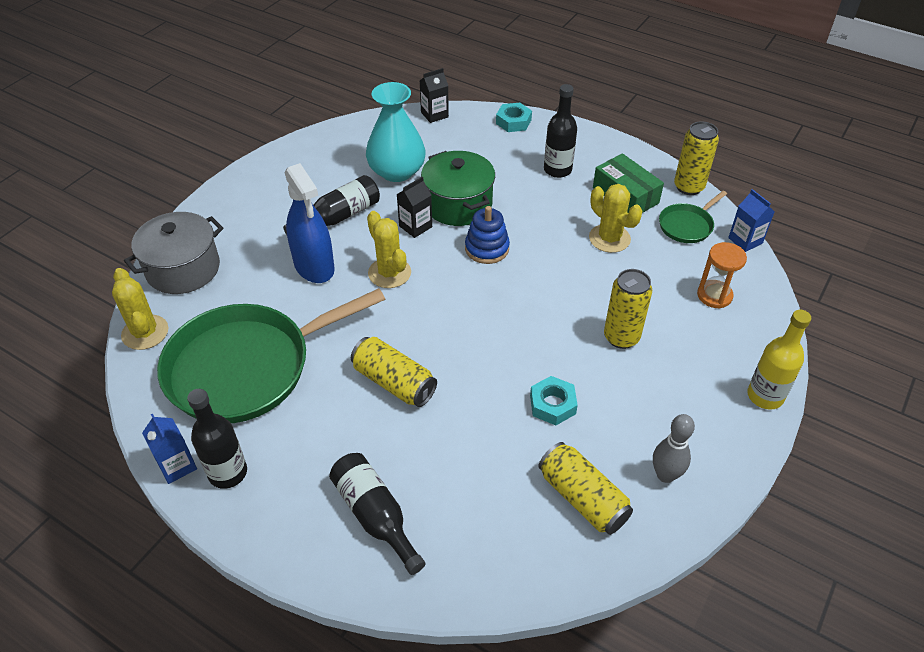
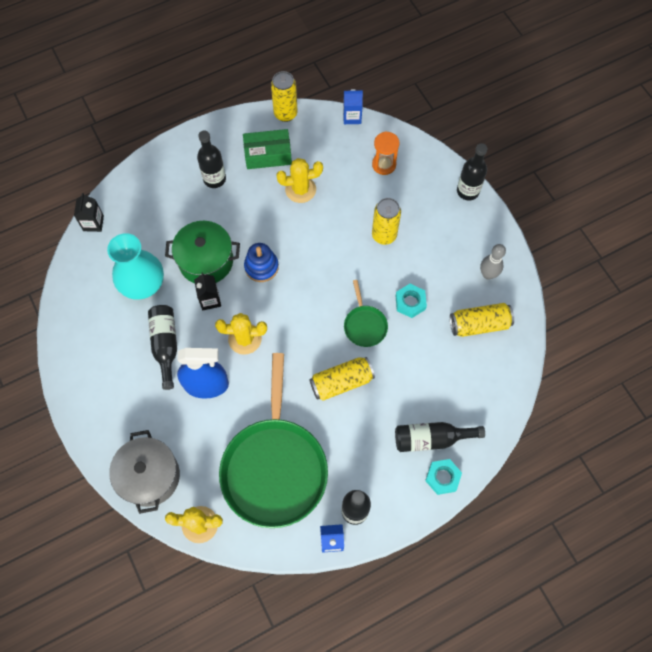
camera: 60 degrees left, 20 degrees up
(513, 122) = (142, 175): turquoise nut -> turquoise nut (442, 477)
(687, 225) = (318, 139): green pan -> green pan (364, 325)
(765, 396) = (467, 191): yellow bottle -> black bottle

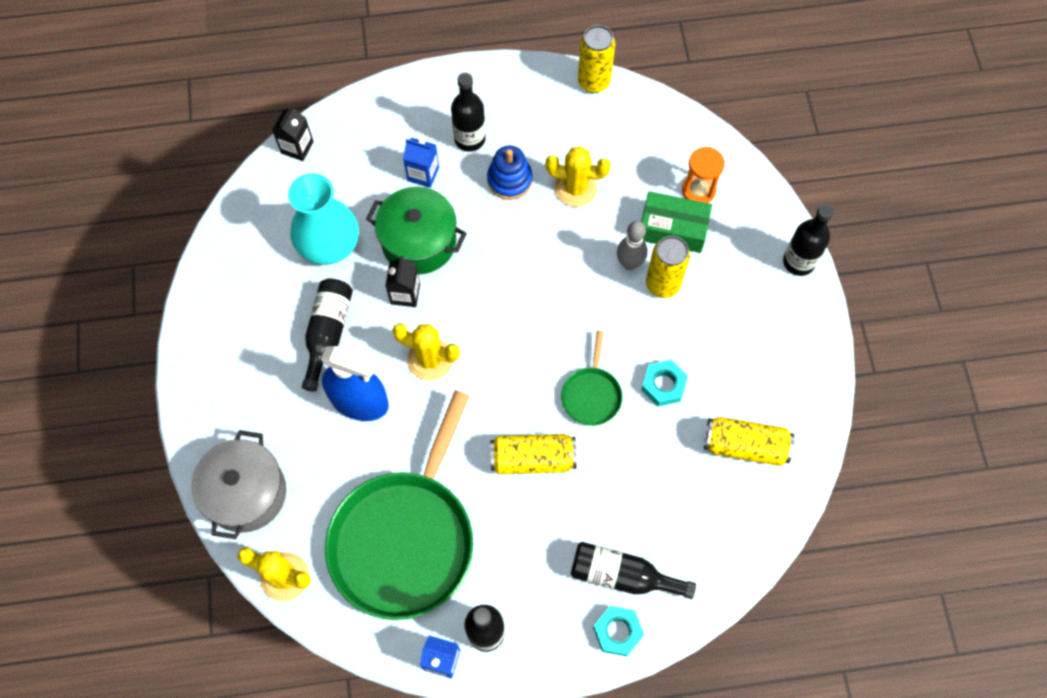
camera: 20 degrees right, 0 degrees up
(261, 267) = (486, 273): blue stacking toy -> blue stacking toy (509, 180)
(268, 155) = (550, 129): green box -> green box (672, 229)
(352, 117) = (680, 113): blue carton -> blue carton (423, 174)
(488, 274) = (783, 383): grey bowling pin -> grey bowling pin (629, 263)

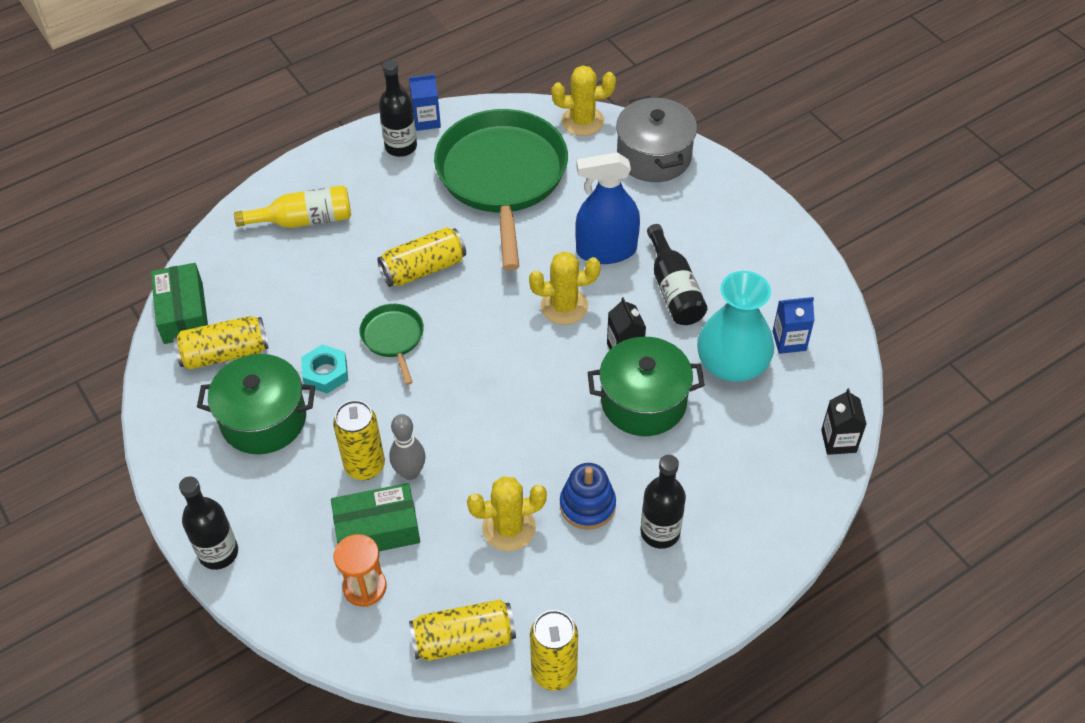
camera: 155 degrees right, 15 degrees down
(423, 174) = (685, 471): blue carton -> blue carton (789, 341)
(617, 632) = (292, 184): turquoise nut -> none
(622, 575) = (304, 220): black bottle -> yellow bottle
(644, 126) = (464, 639): none -> yellow can
(730, 363) = (263, 419): none -> green pot
(771, 511) = (183, 313): none -> green box

